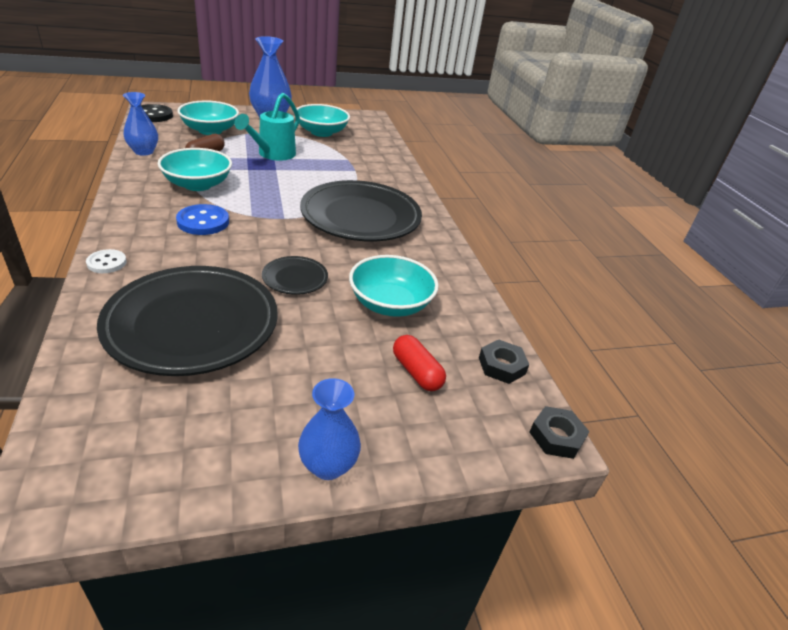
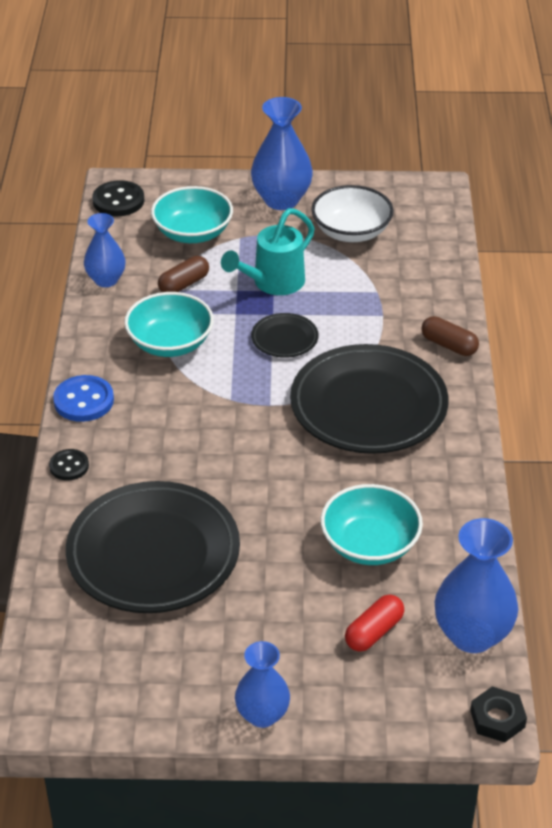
camera: 20 degrees right, 5 degrees up
(107, 263) = (69, 466): white button -> black button
(203, 222) = (172, 408): blue button -> blue button (84, 401)
(295, 278) = (267, 501): black plate -> black plate (284, 339)
(321, 132) = (351, 232): turquoise bowl -> white bowl
(406, 184) = (449, 345): none -> brown capsule
(416, 372) = (374, 632): red capsule -> red capsule turned 60 degrees clockwise
(501, 366) = (472, 635): black nut -> blue vase

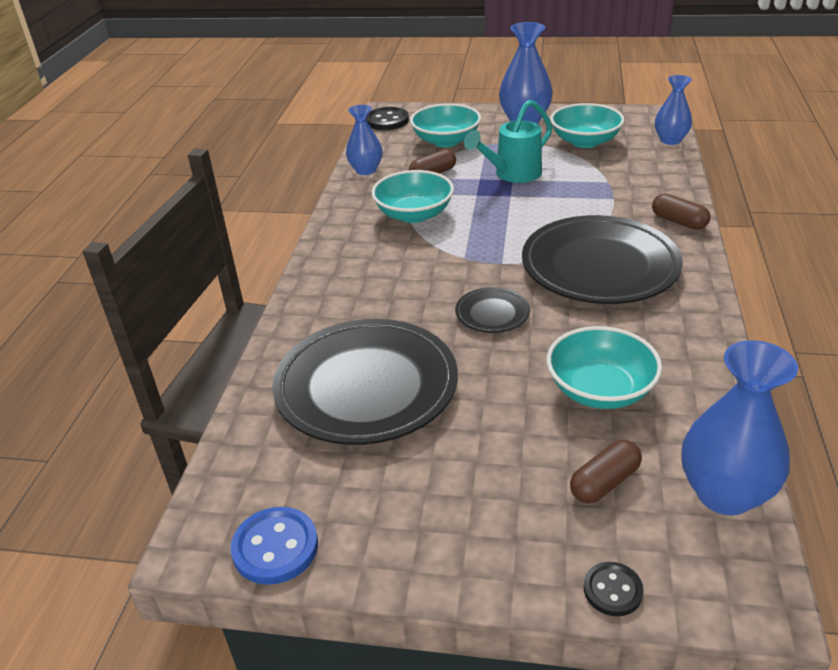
camera: 10 degrees right, 5 degrees down
(69, 466) = (299, 306): black button -> black button (612, 590)
(84, 401) = (326, 255): blue button -> blue button (275, 547)
(262, 715) = (464, 571): blue vase -> blue vase (670, 140)
(284, 339) = (520, 213): black plate -> black plate (492, 314)
(351, 232) = (585, 141): white bowl -> turquoise bowl
(374, 632) = (604, 482): red capsule -> brown capsule
(497, 718) = (767, 601): black nut -> none

